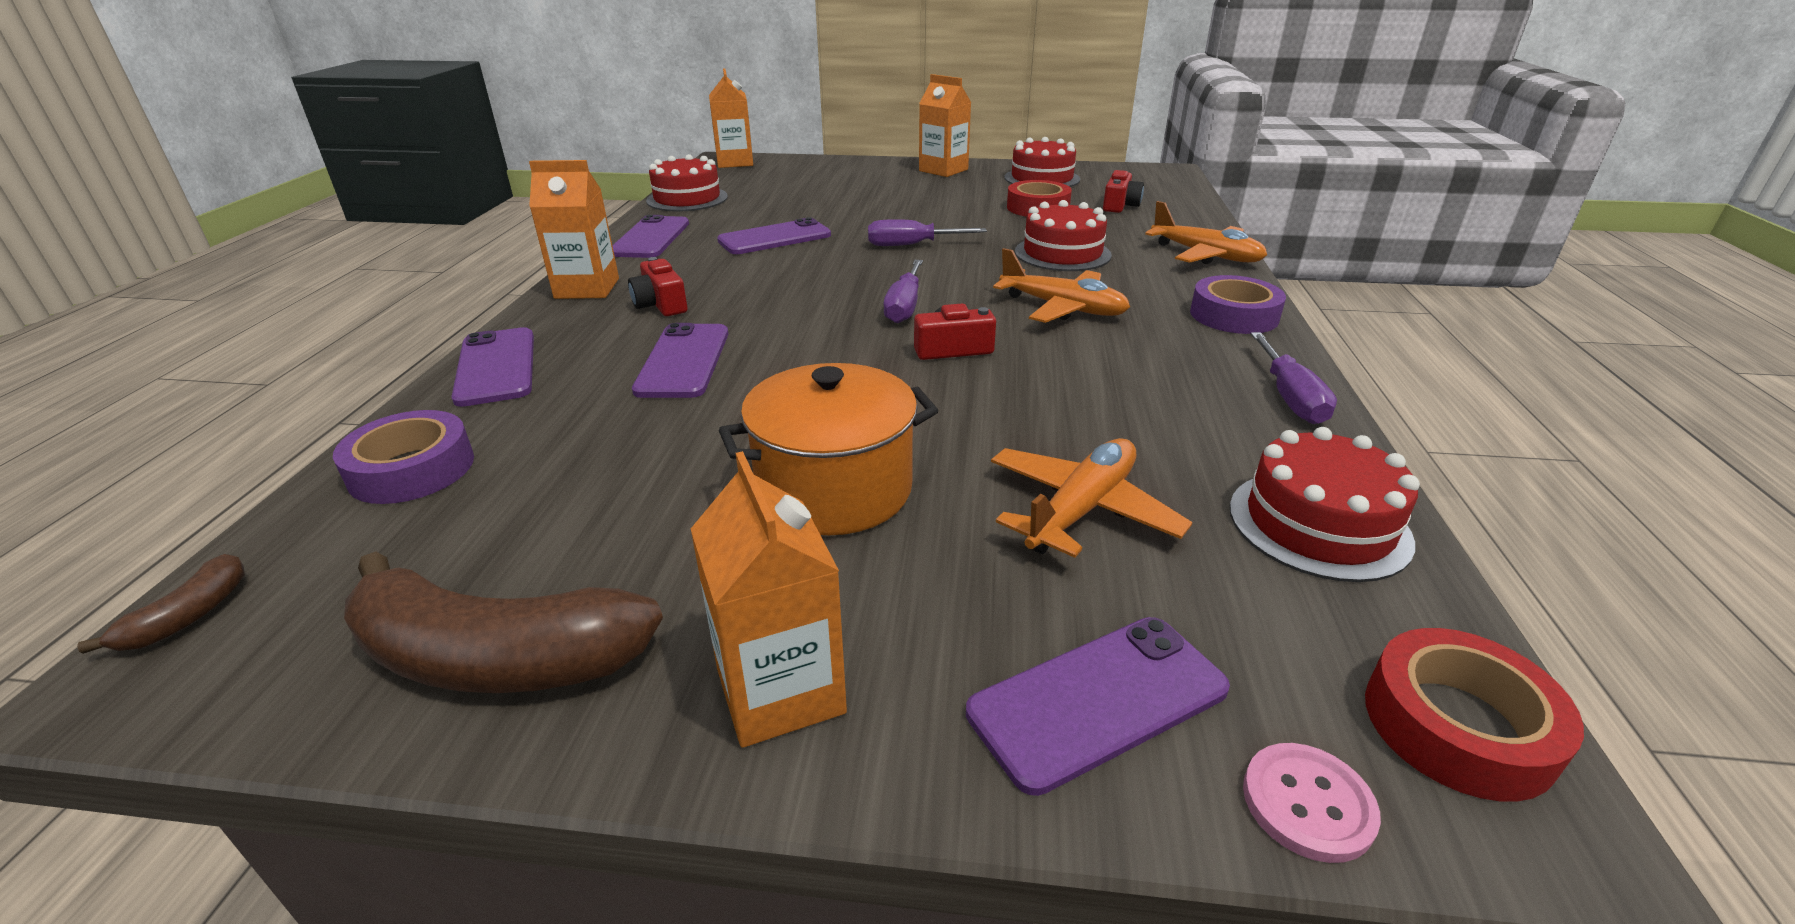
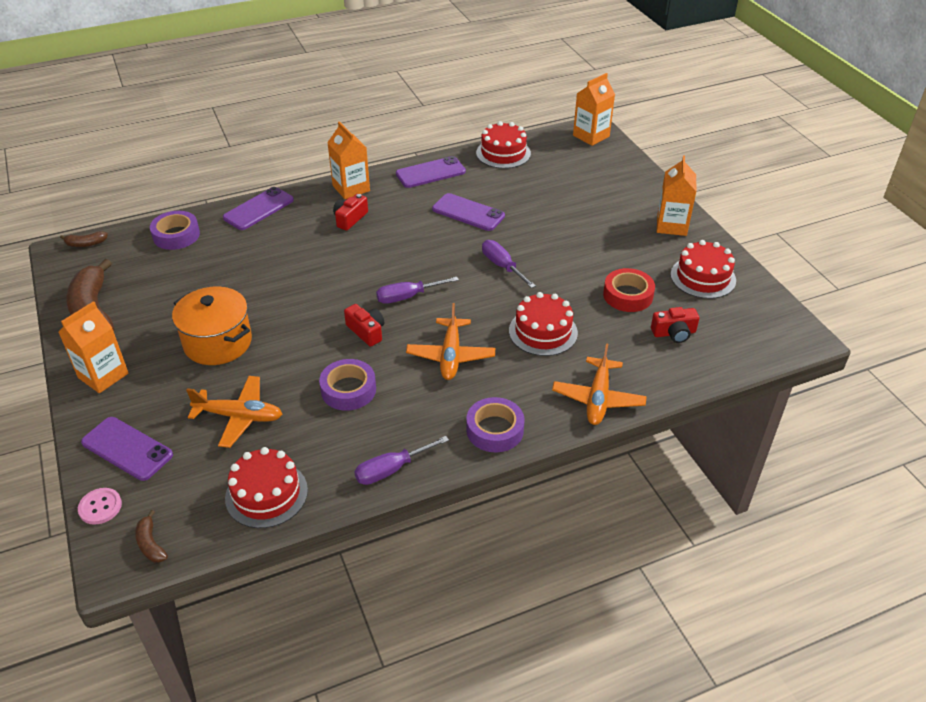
camera: 60 degrees right, 10 degrees up
(683, 361) = (297, 254): purple phone -> none
(1081, 391) = (348, 390): none -> purple tape
(1457, 725) = (151, 544): red tape -> brown banana

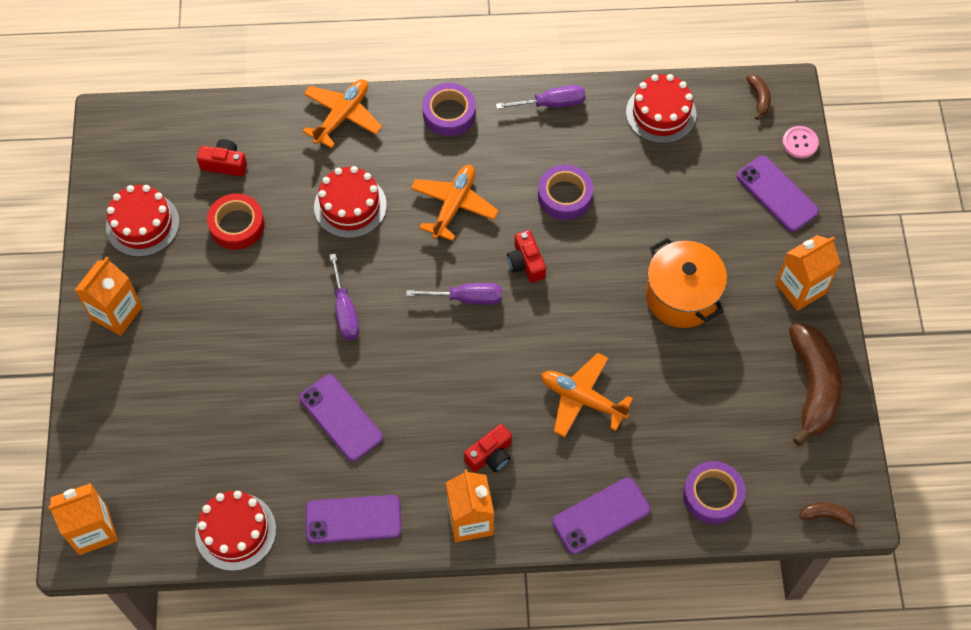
camera: 160 degrees left, 20 degrees up
(239, 417) = (672, 197): orange plane -> orange plane (582, 399)

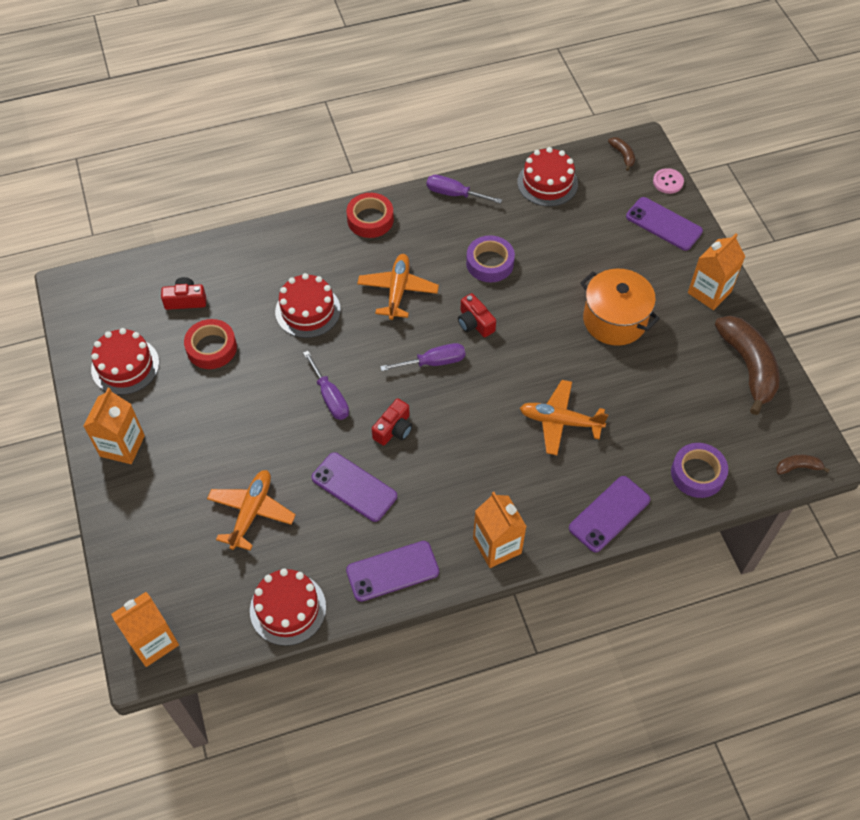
camera: 15 degrees left, 5 degrees down
(342, 116) = (278, 240): orange plane -> orange plane (251, 512)
(449, 114) = (370, 219): purple tape -> red tape
(490, 455) = (496, 487): red camera -> red camera (394, 429)
(551, 104) = (454, 194): purple screwdriver -> purple screwdriver turned 135 degrees counterclockwise

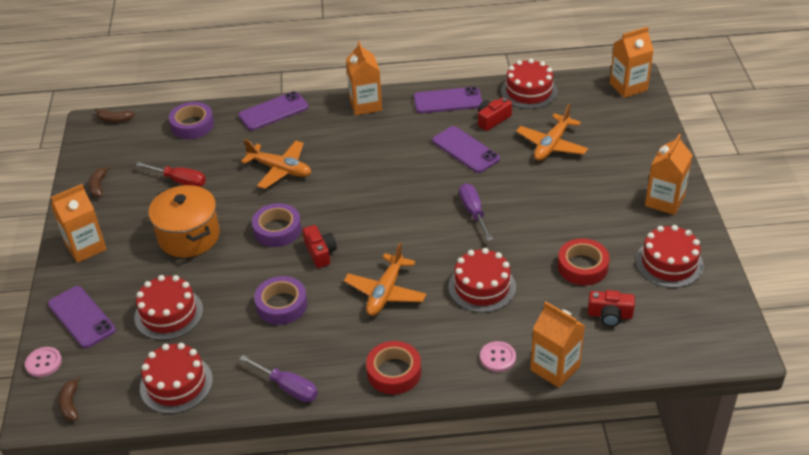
camera: 165 degrees left, 15 degrees down
(234, 244) = (555, 368): none -> orange carton
(284, 245) = (497, 357): none -> pink button
(394, 429) = (422, 182): red camera -> red camera (492, 120)
(433, 362) = (371, 226): purple screwdriver -> none
(528, 342) = (277, 230): none -> purple tape
(588, 239) = (169, 313): none -> red cake
(664, 387) = (180, 181): none -> red screwdriver
(748, 366) = (98, 186): brown banana -> brown banana, size x0.44

